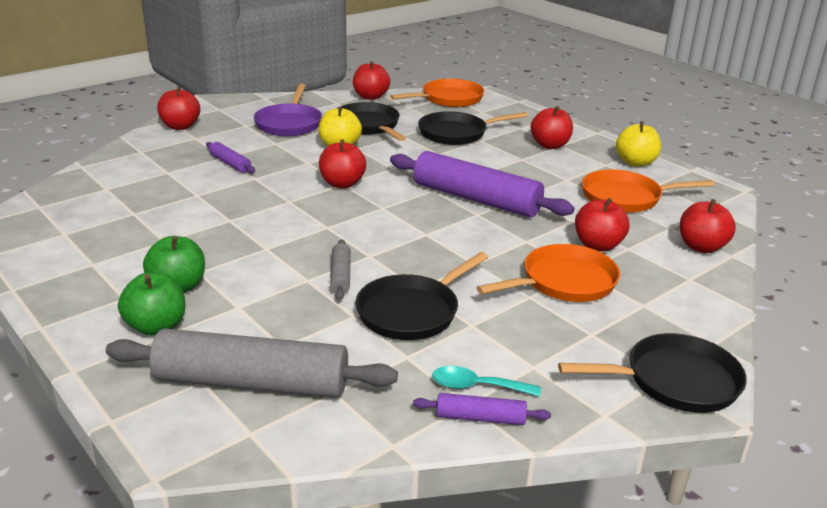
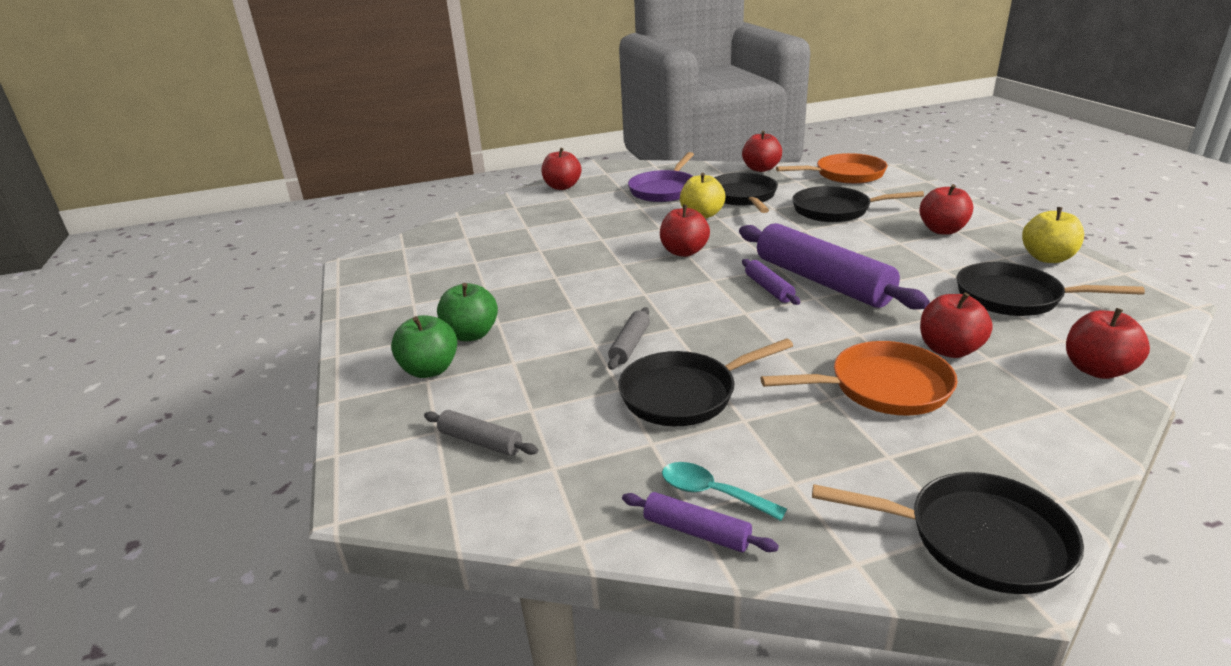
camera: 25 degrees right, 0 degrees up
(230, 163) = (587, 223): purple rolling pin -> purple rolling pin (769, 288)
(252, 383) = (480, 441): grey rolling pin -> grey rolling pin, size x0.45
(626, 197) = (1015, 297): orange pan -> black pan

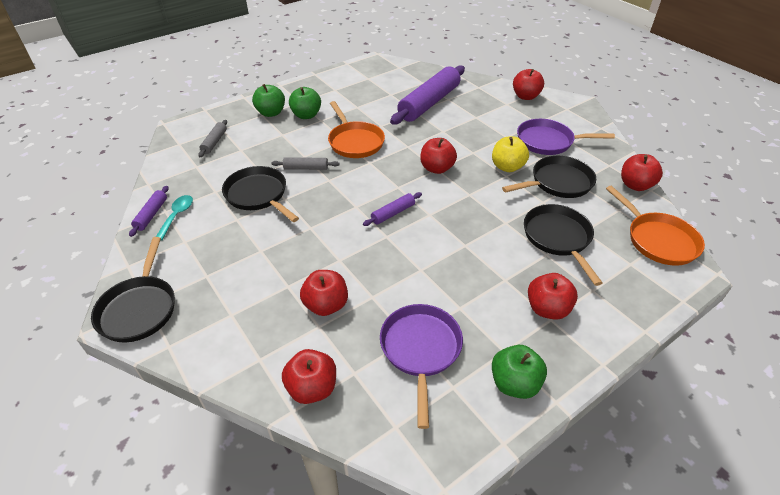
camera: 70 degrees right, 15 degrees up
(822, 281) = (413, 238): purple rolling pin -> purple rolling pin (429, 103)
(882, 387) = (274, 272): orange pan -> orange pan (355, 142)
(1015, 297) = (420, 350): black pan -> purple pan
(1047, 258) = (514, 383): yellow apple -> green apple

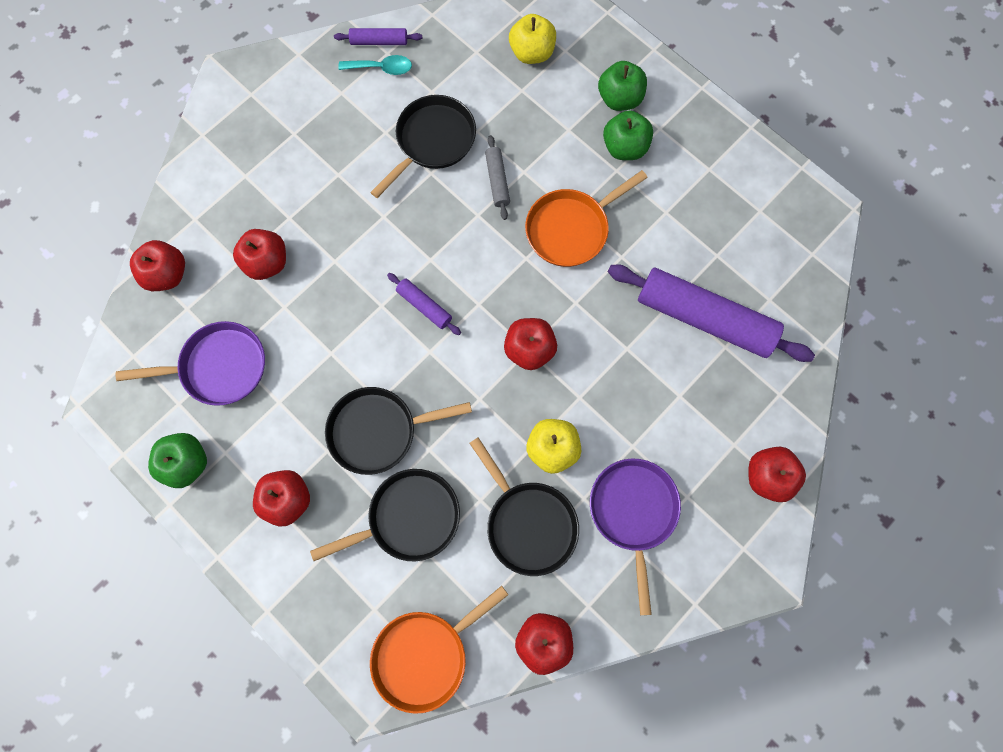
camera: 80 degrees right, 30 degrees up
(139, 308) = (244, 90): black pan -> black pan (379, 431)
(214, 142) = (532, 53): grey rolling pin -> yellow apple

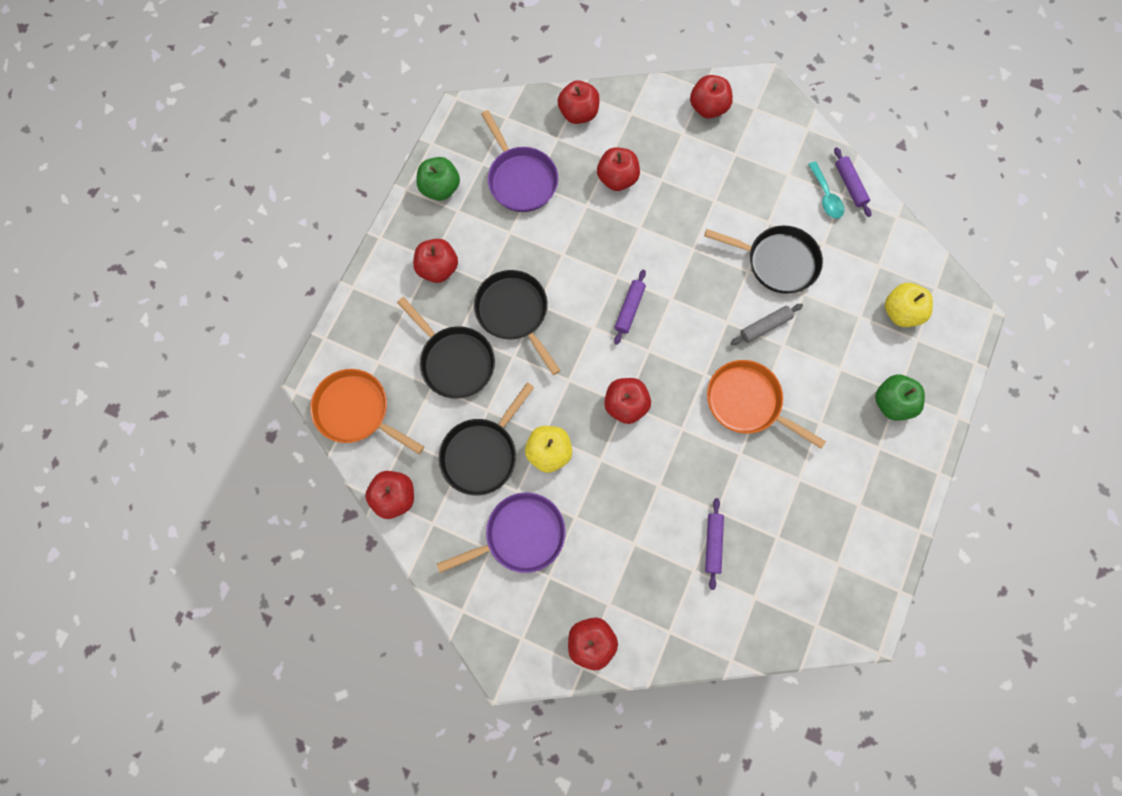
camera: 70 degrees right, 0 degrees up
(227, 139) = (708, 107): none -> red apple
(624, 147) = (845, 423): green apple -> none
(704, 318) = (713, 543): purple rolling pin -> purple rolling pin, size x0.45

